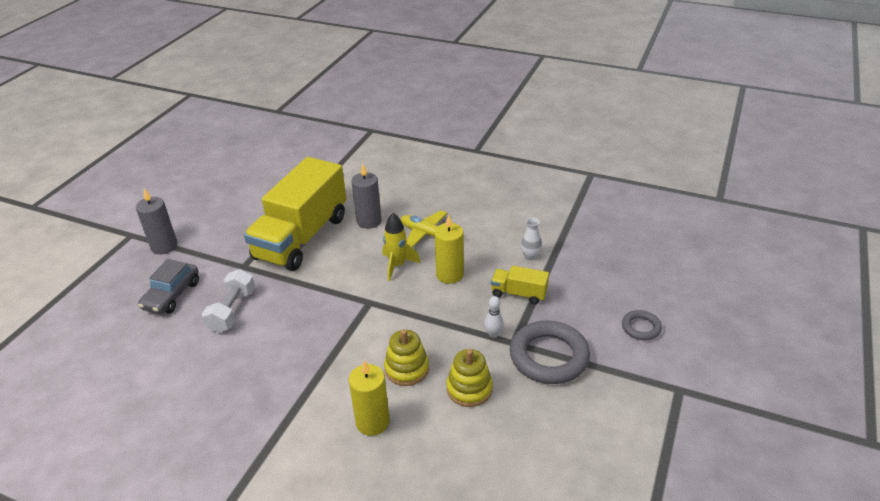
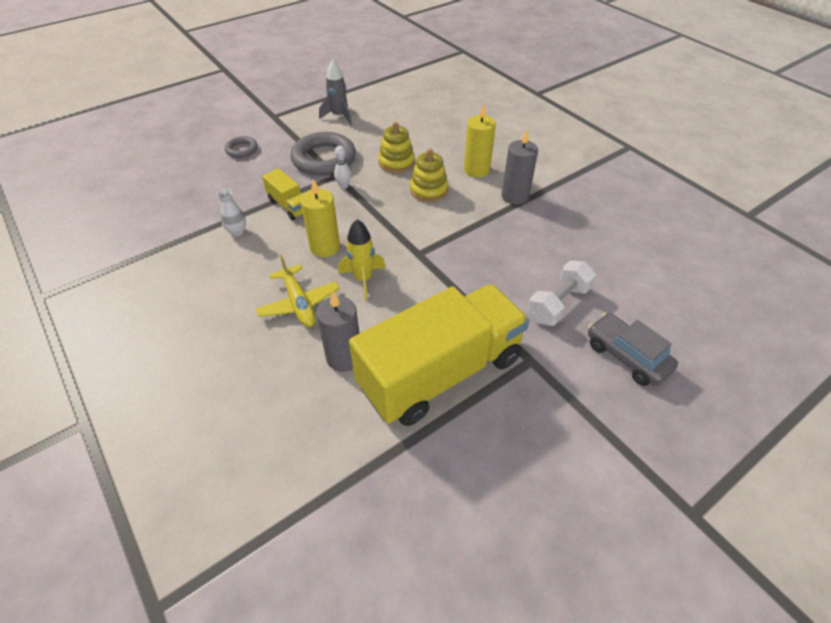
camera: 150 degrees left, 10 degrees up
(164, 246) = (636, 455): grey candle -> grey candle (515, 196)
(172, 295) = (626, 356): grey car -> grey car turned 90 degrees counterclockwise
(607, 430) = (339, 116): none -> grey rocket

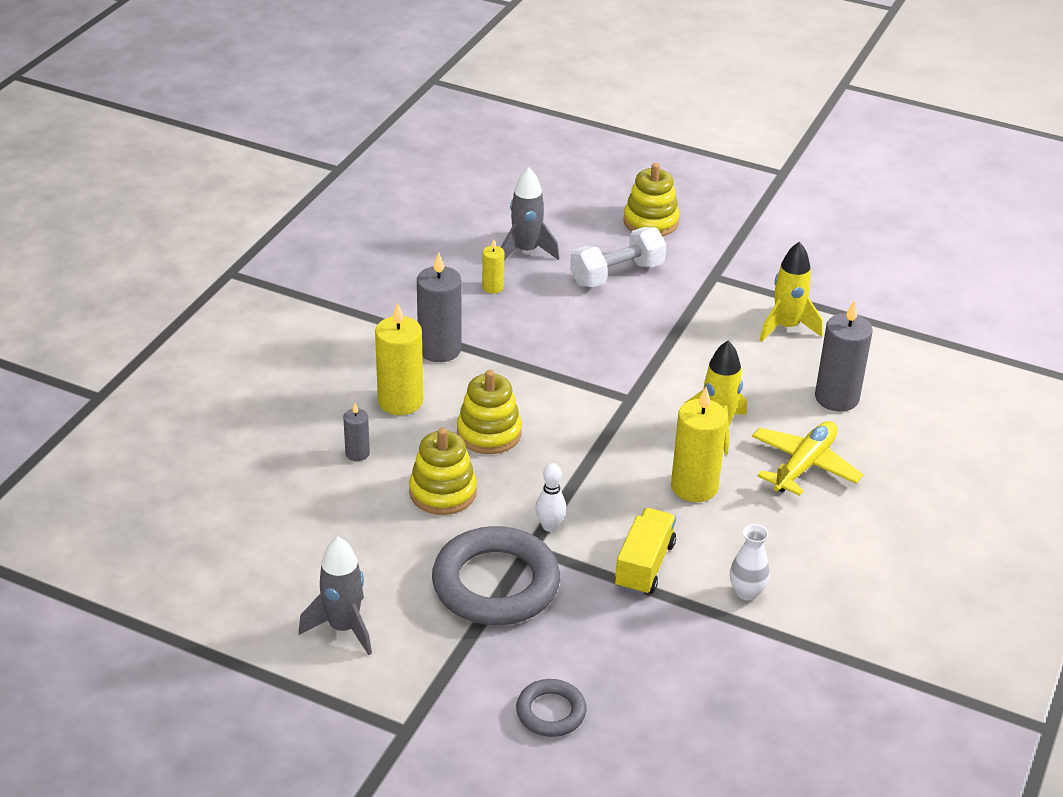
camera: 120 degrees left, 10 degrees down
(440, 372) = (786, 327): yellow truck -> yellow rocket
(445, 147) = (357, 453): none -> grey candle
(558, 303) = (617, 274): white dumbbell -> white dumbbell turned 45 degrees counterclockwise
(569, 237) = (493, 287): none -> yellow candle
(608, 268) = (526, 251): none -> grey rocket
(626, 356) = (650, 222): grey car -> yellow stacking toy

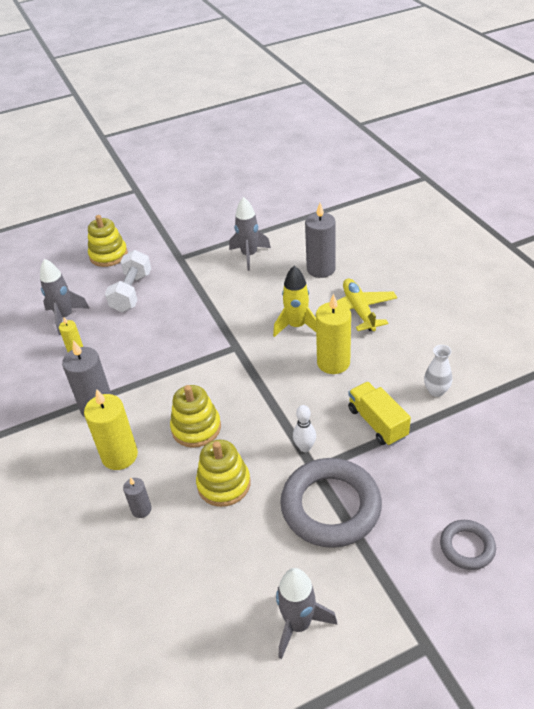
camera: 45 degrees left, 5 degrees up
(786, 327) = (249, 255): yellow rocket -> grey rocket

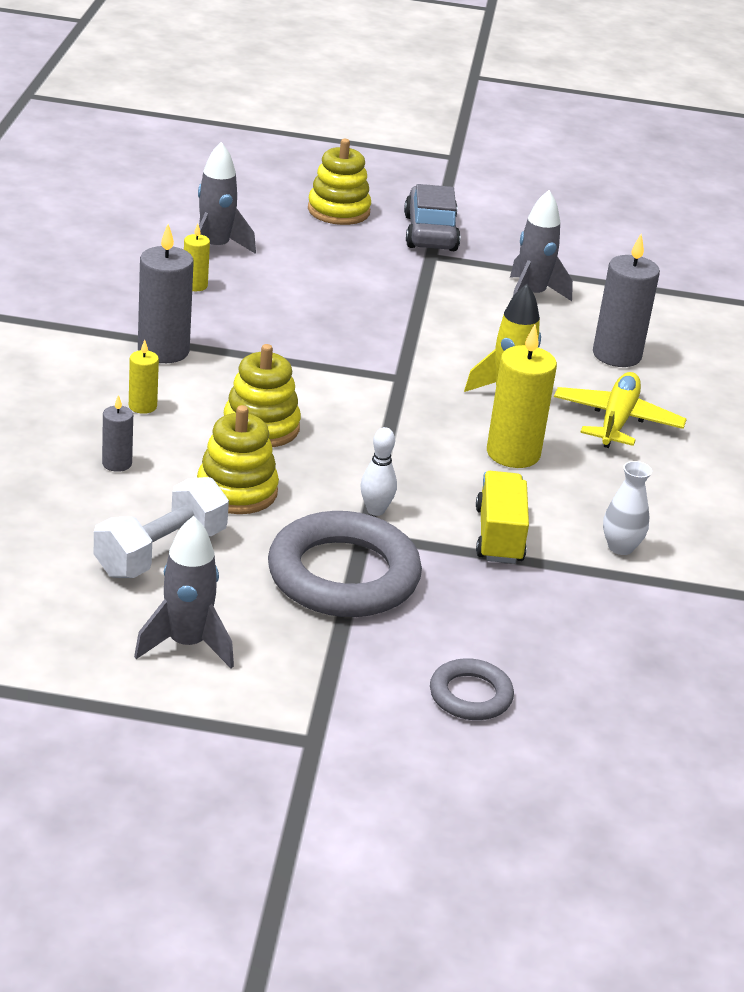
camera: 25 degrees right, 10 degrees down
(119, 456) = (142, 406): yellow candle -> yellow candle, size x0.52
(132, 292) = (327, 262): white dumbbell -> white dumbbell (161, 552)
(166, 244) = (430, 233): none -> grey car

